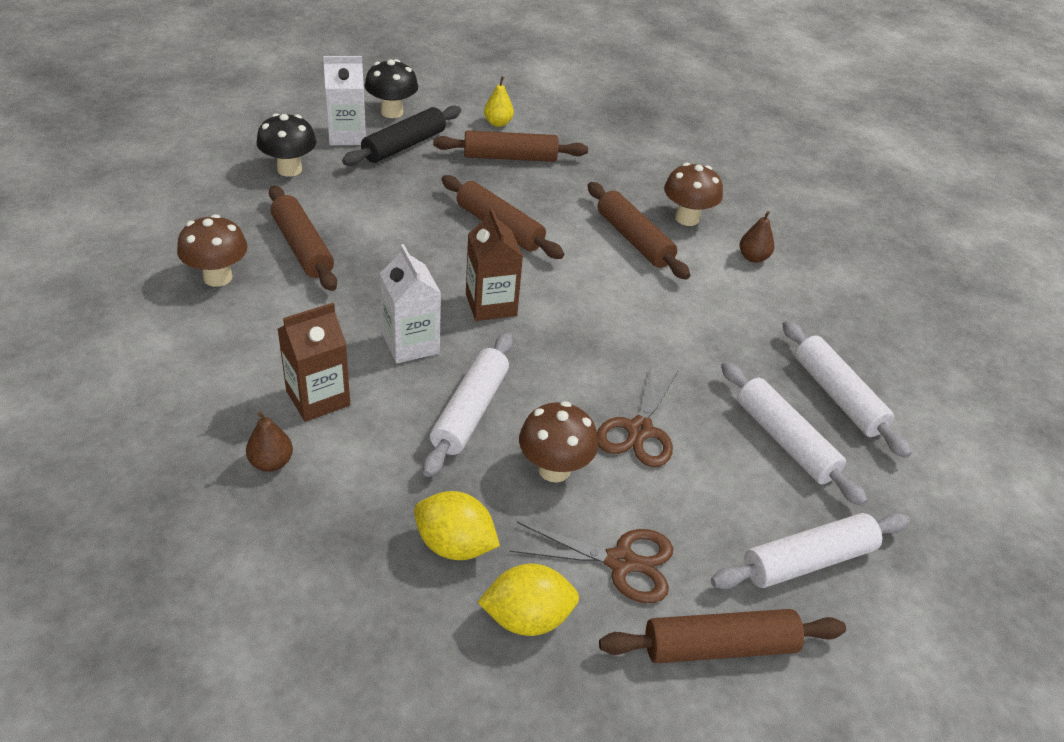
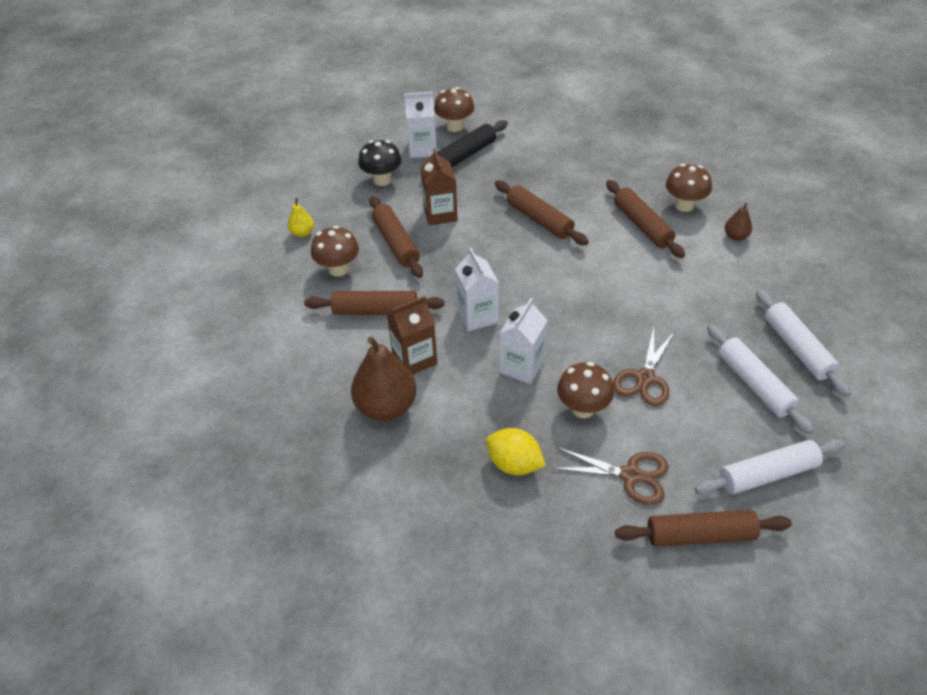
camera: 10 degrees right, 5 degrees up
(271, 462) = (386, 406): brown pear -> brown pear, size x2.06
(392, 112) = (454, 127): black mushroom -> brown mushroom
(470, 411) = (521, 366): white rolling pin -> white carton
(491, 305) = (534, 283): brown carton -> brown carton (440, 214)
(498, 123) = (536, 131): yellow pear -> yellow pear (302, 233)
(510, 157) = (546, 160): brown rolling pin -> brown rolling pin (375, 311)
(527, 618) = (565, 515): yellow lemon -> none

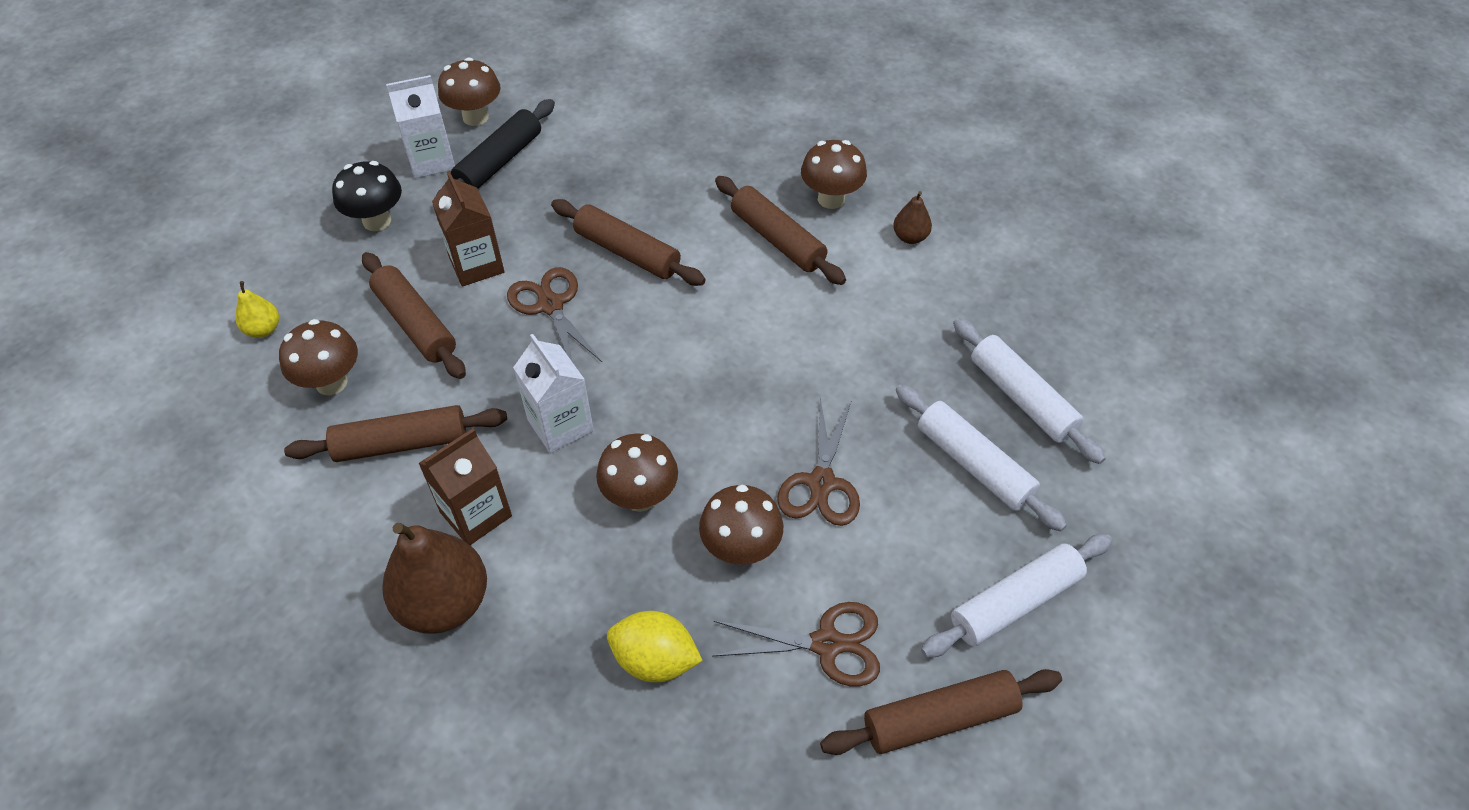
camera: 15 degrees left, 5 degrees up
(483, 244) = (550, 305): none -> brown scissors
(521, 366) = (640, 497): white carton -> brown mushroom

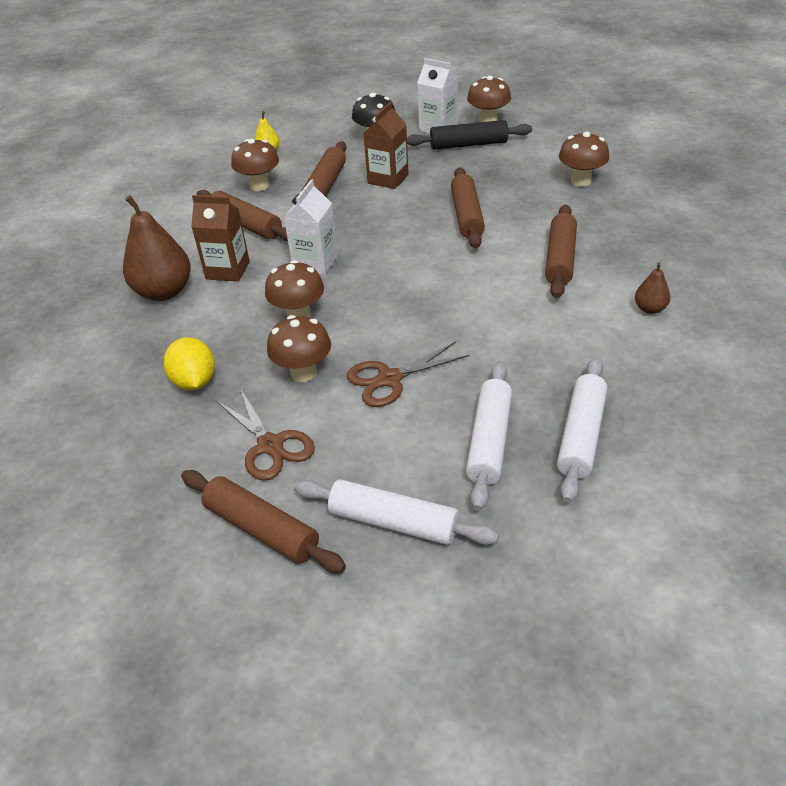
camera: 55 degrees right, 10 degrees down
(550, 305) = (393, 214): brown scissors -> none
(831, 199) = (628, 260): brown mushroom -> brown mushroom (580, 181)

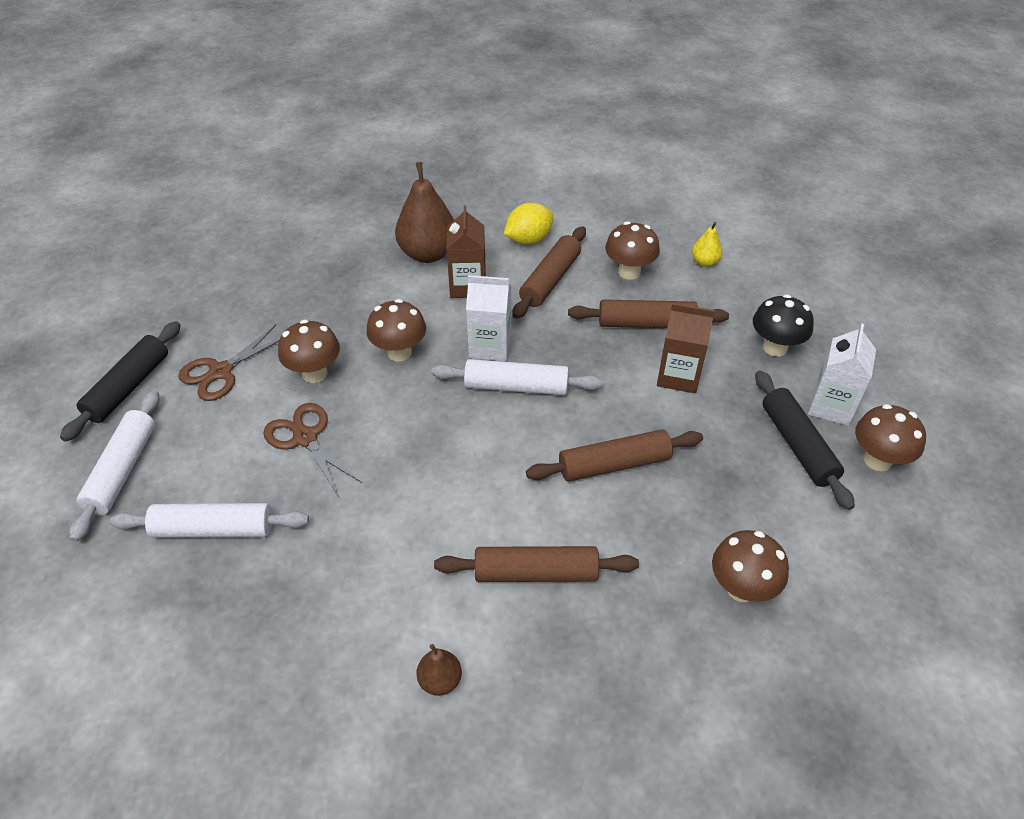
camera: 75 degrees right, 5 degrees up
(194, 381) = (303, 306): yellow lemon -> yellow lemon (528, 239)
(261, 529) = (128, 387): brown rolling pin -> black rolling pin
(581, 435) = (216, 609): white rolling pin -> white rolling pin (516, 386)

